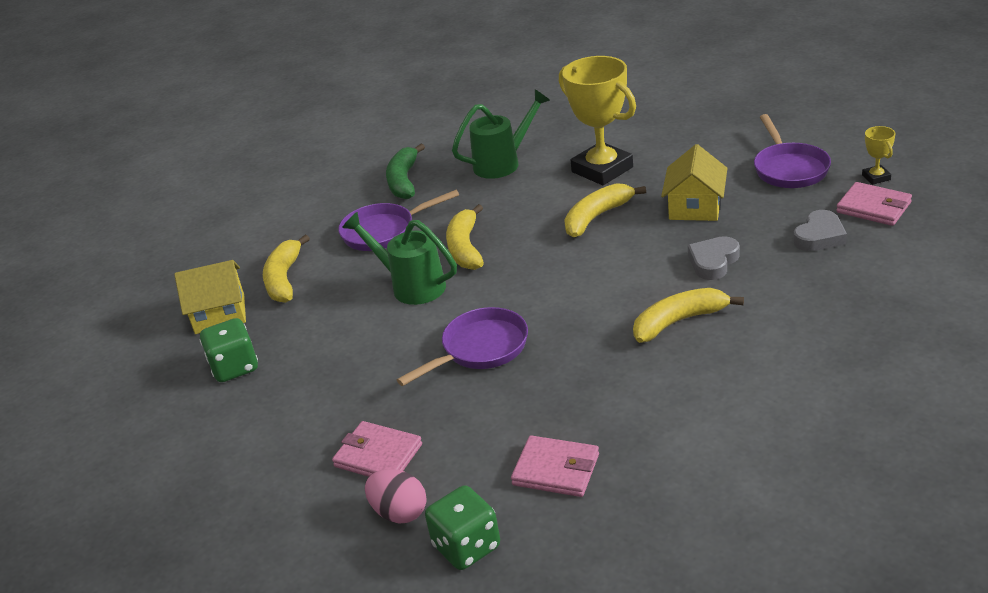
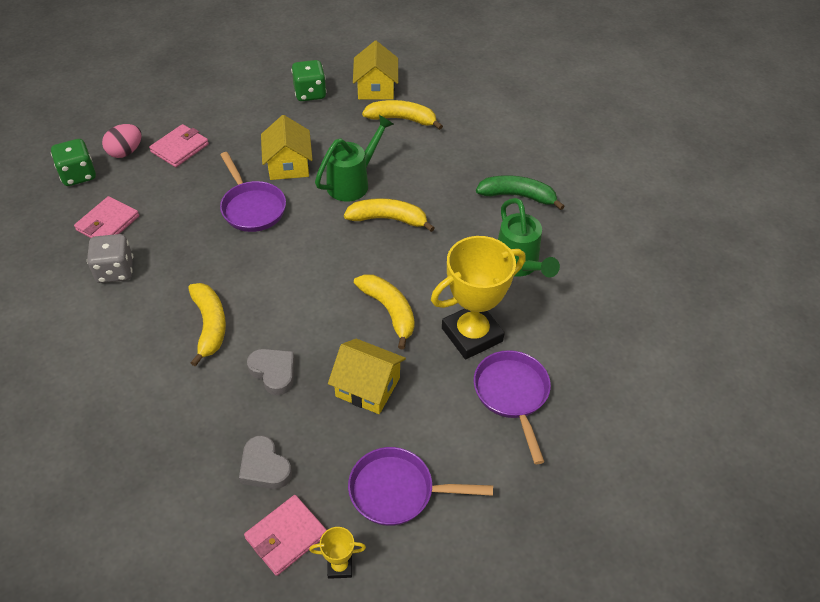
camera: 95 degrees right, 15 degrees up
(383, 231) = (440, 175): purple pan -> purple pan (512, 394)
(391, 343) = (288, 165): none -> yellow house
(637, 427) = (115, 271): none -> grey dice

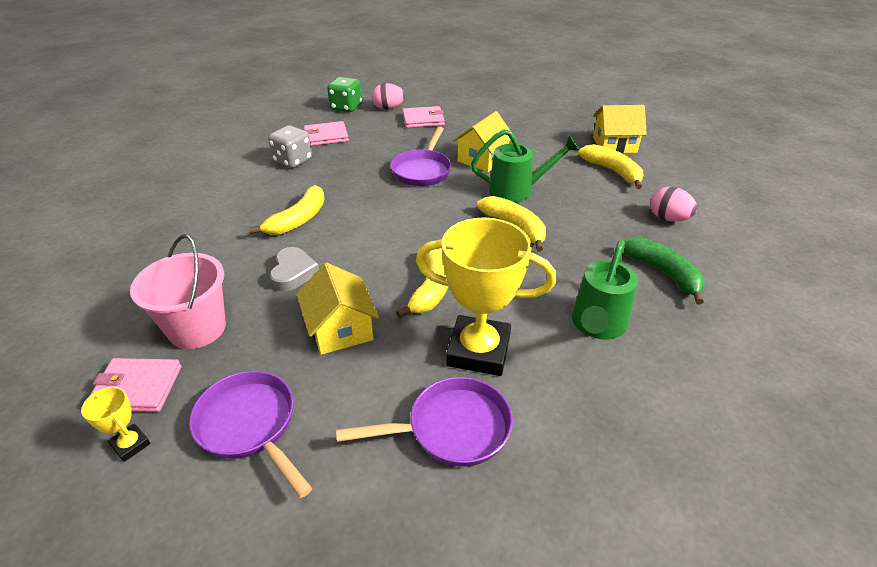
camera: 45 degrees right, 10 degrees down
(264, 467) = (197, 328): grey heart -> pink bucket
(310, 93) = (555, 127): green dice -> none
(376, 88) = (614, 145): yellow house -> yellow house turned 45 degrees clockwise
(480, 145) = (668, 218): none -> pink egg
(512, 394) = (452, 428): purple pan -> purple pan turned 45 degrees clockwise

